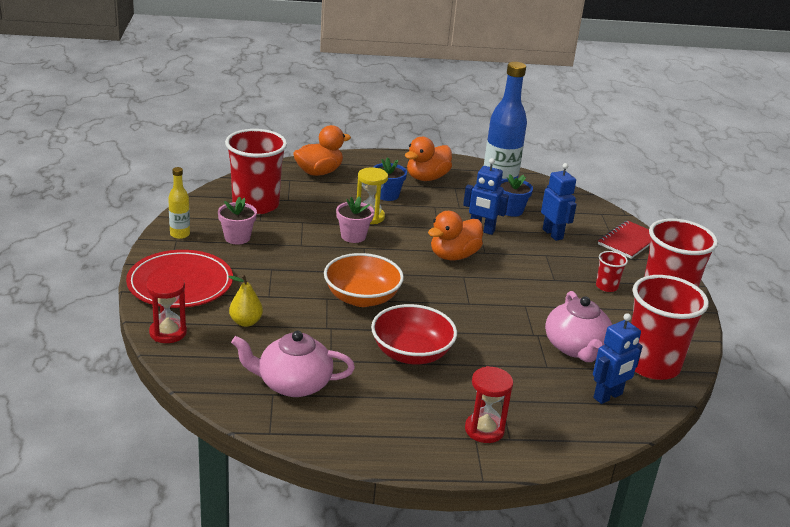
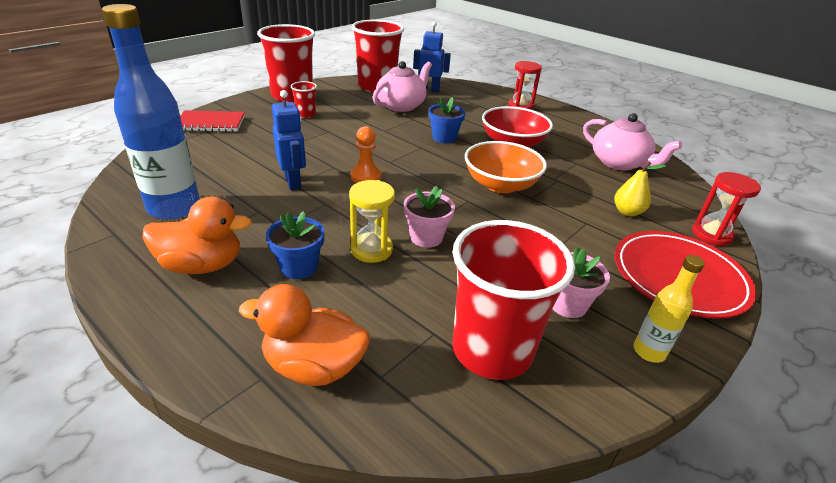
camera: 135 degrees left, 5 degrees up
(453, 256) = (365, 176): orange duck -> orange pawn
(511, 210) = (223, 183): blue flower pot -> blue flower pot (444, 138)
(553, 234) = (247, 152): blue robot -> none

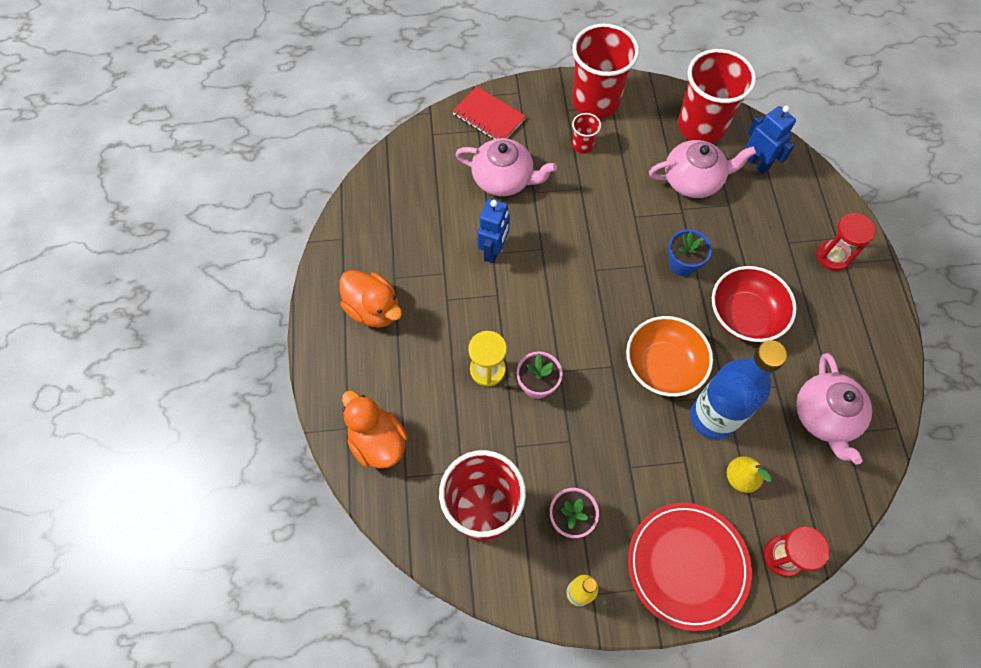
camera: 45 degrees right, 30 degrees up
(174, 208) = (392, 231): blue bottle -> blue bottle (712, 417)
(259, 146) = (504, 179): none -> pink teapot
(299, 267) = (428, 353): blue flower pot -> none
(365, 176) = (556, 279): orange pawn -> none

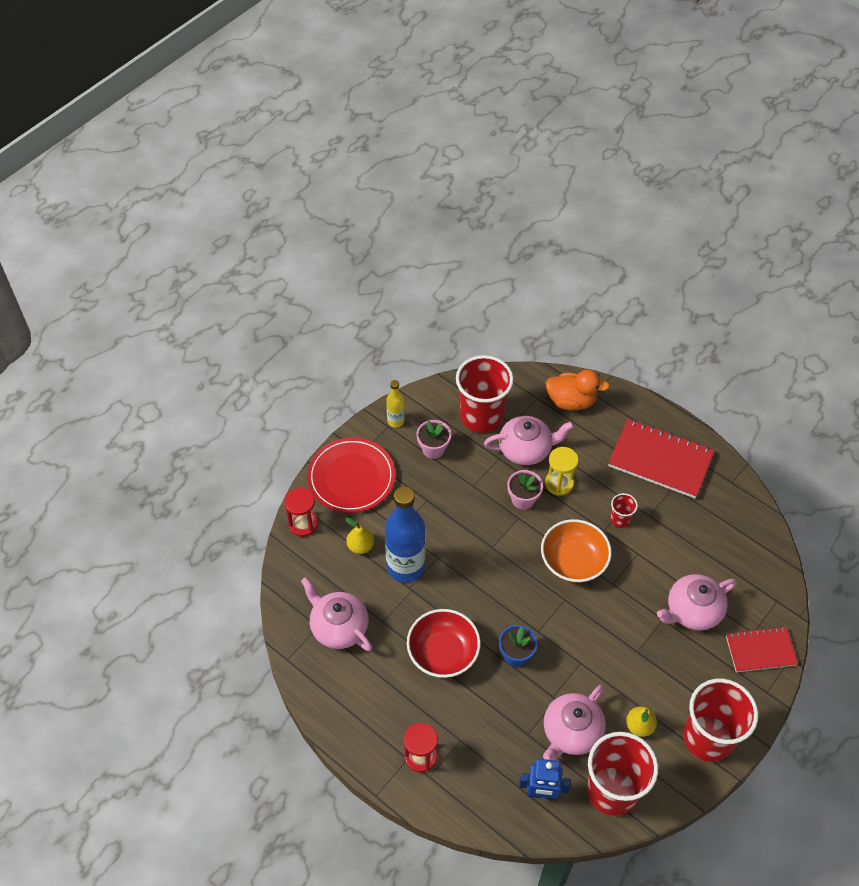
camera: 135 degrees right, 10 degrees down
(374, 309) = (660, 460): orange duck -> red notebook
(479, 431) = (526, 449): none -> pink teapot
(494, 251) = (639, 555): blue robot -> none
(582, 145) = (674, 688): red cup -> red cup (620, 519)
(637, 144) = (639, 726): none -> yellow pear
(663, 366) = (463, 573): orange bowl -> orange bowl (573, 561)

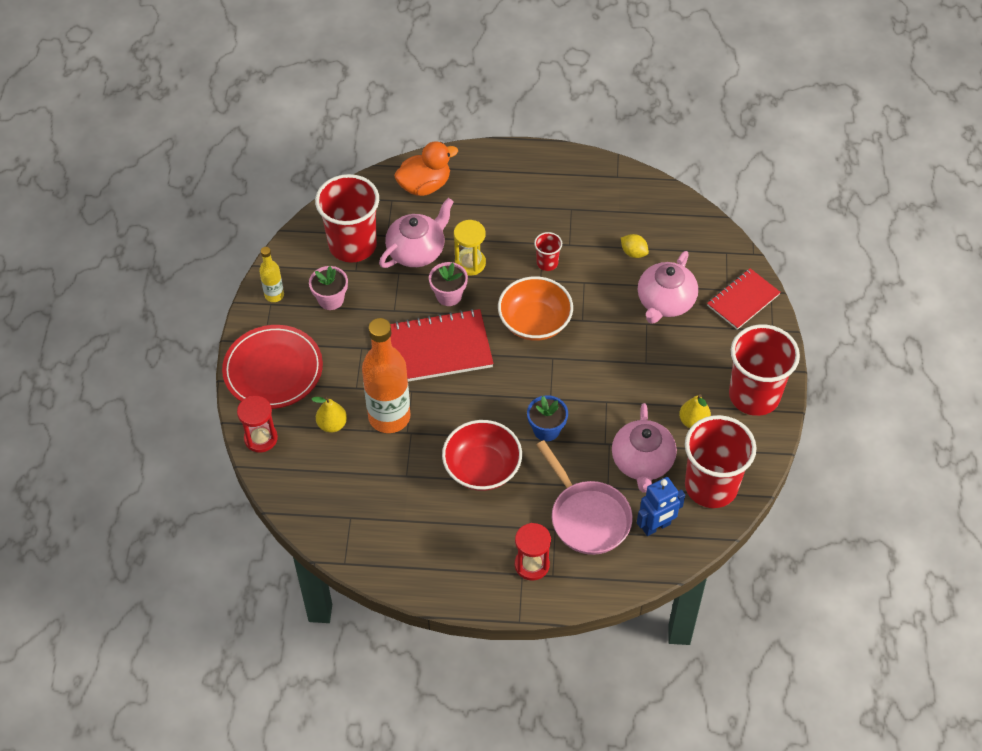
camera: 35 degrees left, 0 degrees up
(338, 626) = (369, 505): pink teapot -> none
(405, 567) = (389, 417): blue bottle -> orange bottle
(493, 747) = (587, 517): none -> pink pan
(660, 460) = (542, 192): red notebook -> red notebook (435, 349)
(697, 553) = (633, 253): none -> yellow lemon

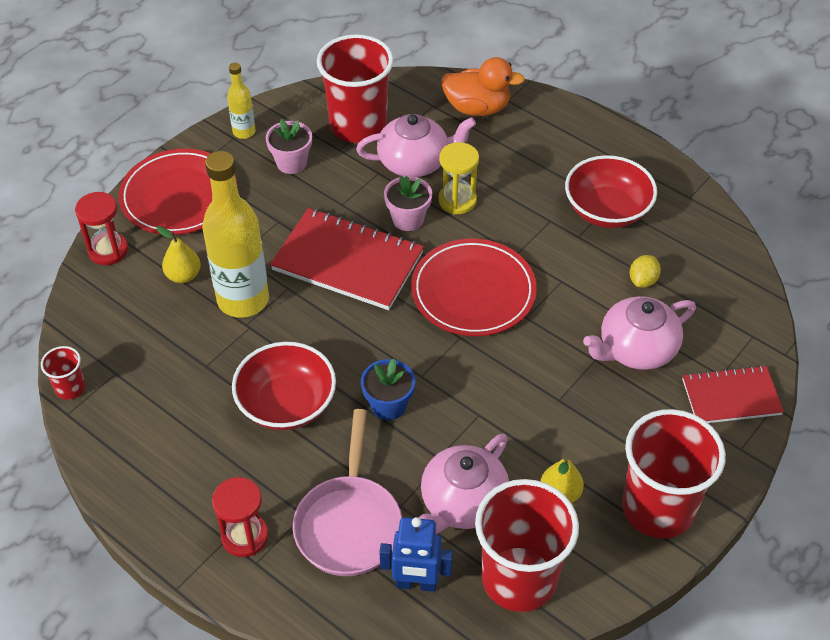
camera: 35 degrees right, 5 degrees down
(389, 417) = (243, 300): orange bottle -> yellow bottle
(535, 322) = (473, 291): orange bowl -> red plate
(547, 263) = (538, 241): red cup -> red cup (70, 388)
(573, 215) = (607, 210): none -> red bowl
(633, 253) = (643, 280): yellow lemon -> yellow lemon turned 45 degrees clockwise

